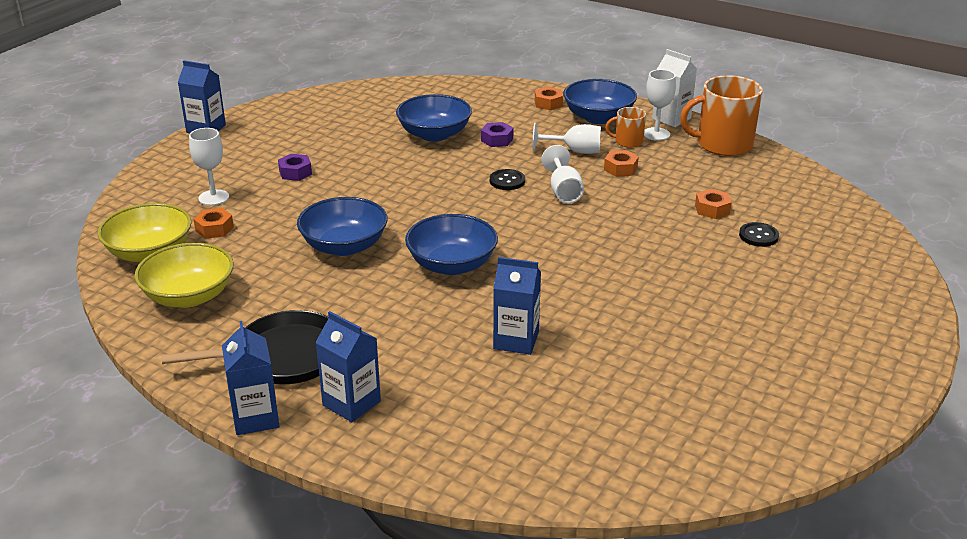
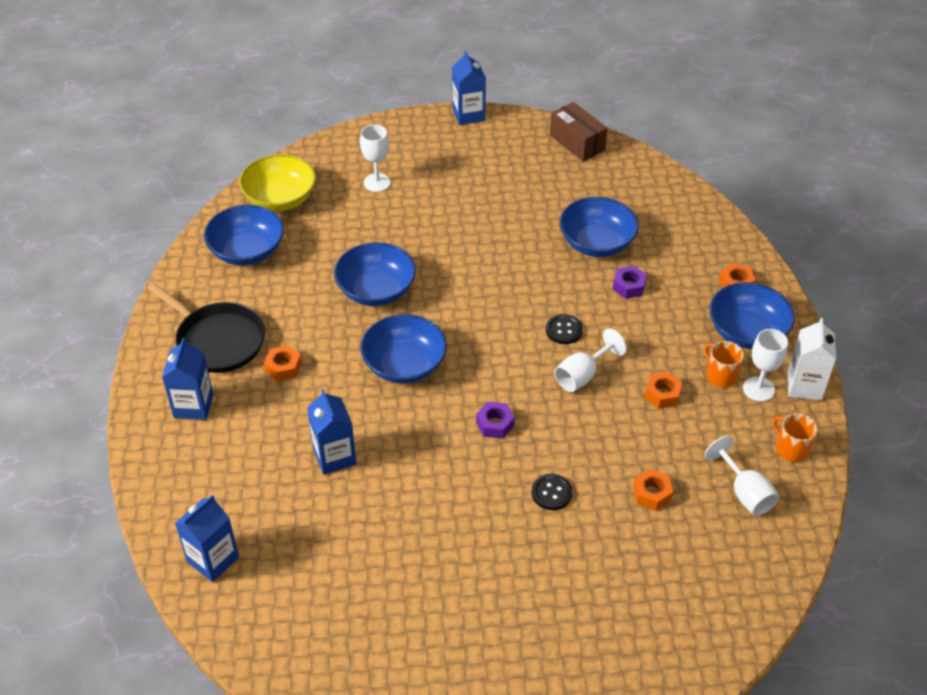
camera: 55 degrees right, 15 degrees up
(189, 296) = (247, 251): yellow bowl -> blue bowl
(214, 229) = (337, 210): orange nut -> orange nut (283, 367)
(255, 418) = (145, 367): blue carton -> blue carton (213, 560)
(295, 172) = (453, 201): purple nut -> purple nut (495, 424)
(316, 101) = (577, 142): none -> brown box
(575, 151) = (662, 347): white goblet -> white goblet (745, 493)
(723, 144) = (791, 449): orange mug -> orange mug, size x0.51
(758, 236) = (635, 548): black button -> black button (551, 493)

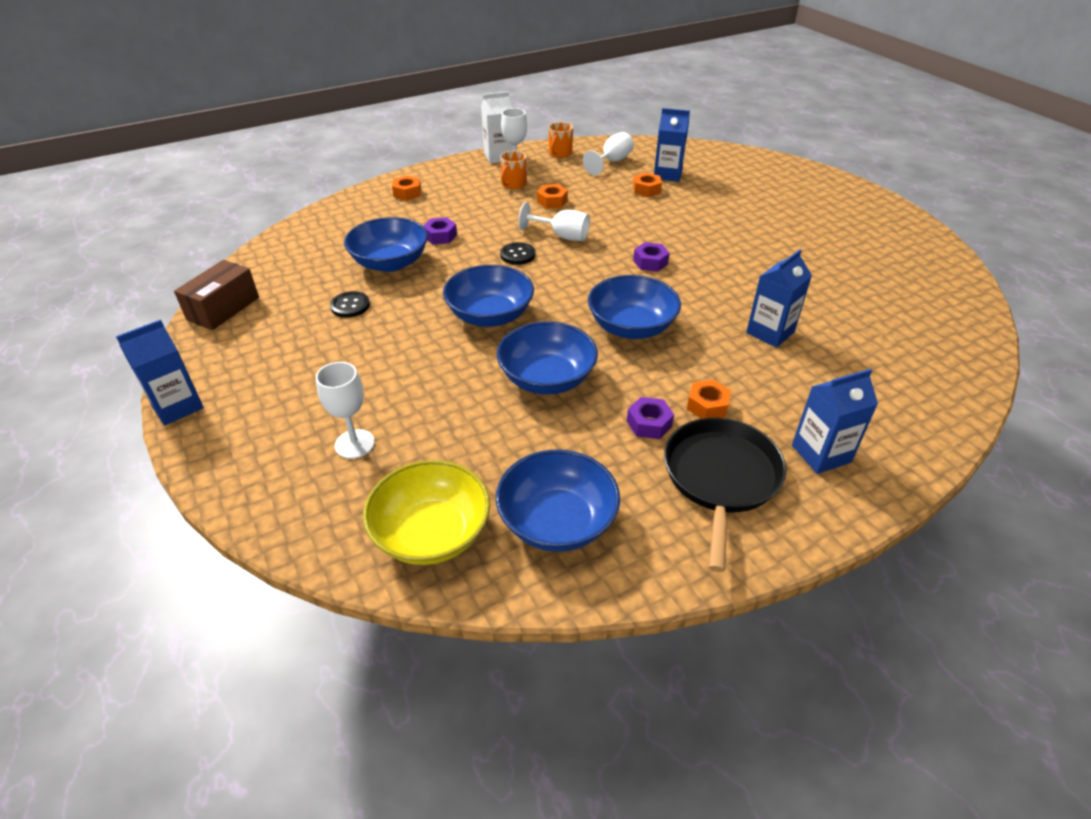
camera: 115 degrees left, 5 degrees down
(213, 560) = (942, 362): blue carton -> blue carton (667, 174)
(291, 326) = (649, 423): none -> purple nut
(551, 493) = (687, 224): black button -> black button (350, 306)
(746, 332) = (459, 181): blue bowl -> blue bowl (490, 315)

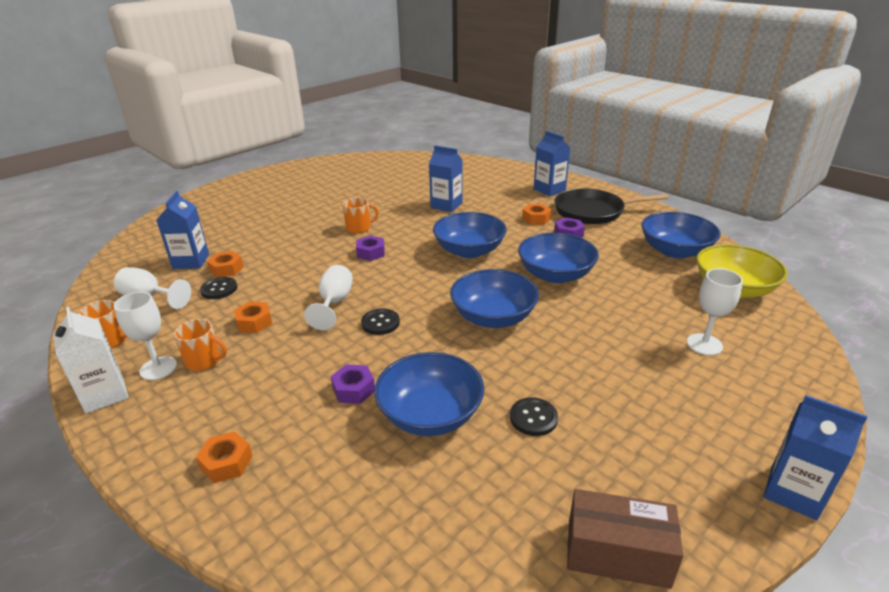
camera: 105 degrees left, 10 degrees down
(612, 187) = (219, 289): none -> black button
(714, 260) = (359, 228): none -> orange mug

